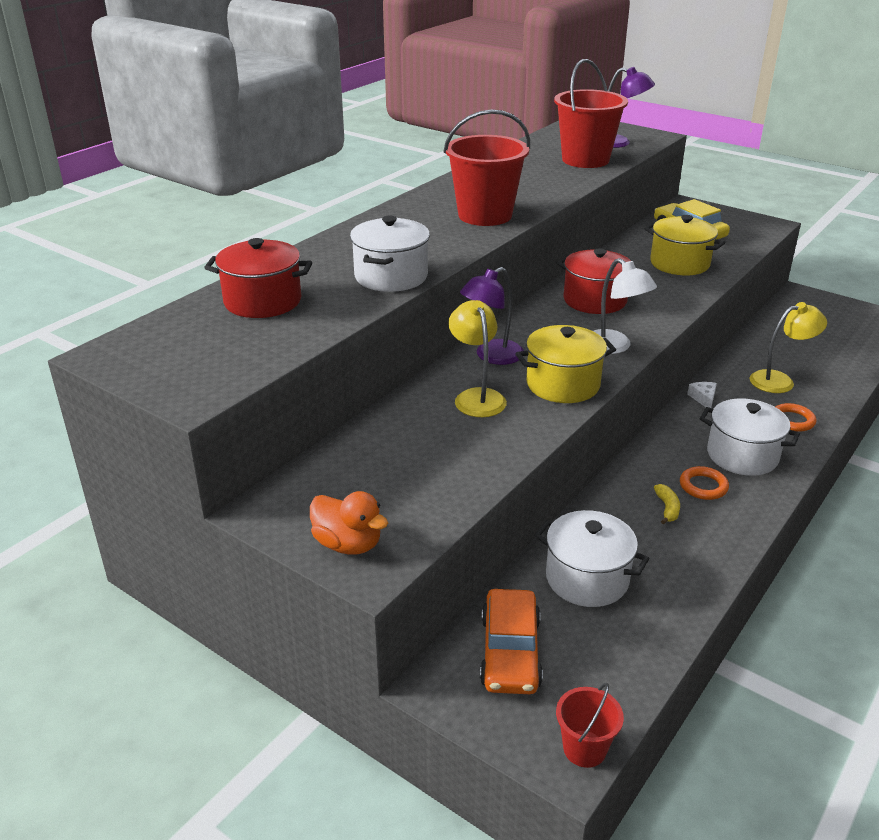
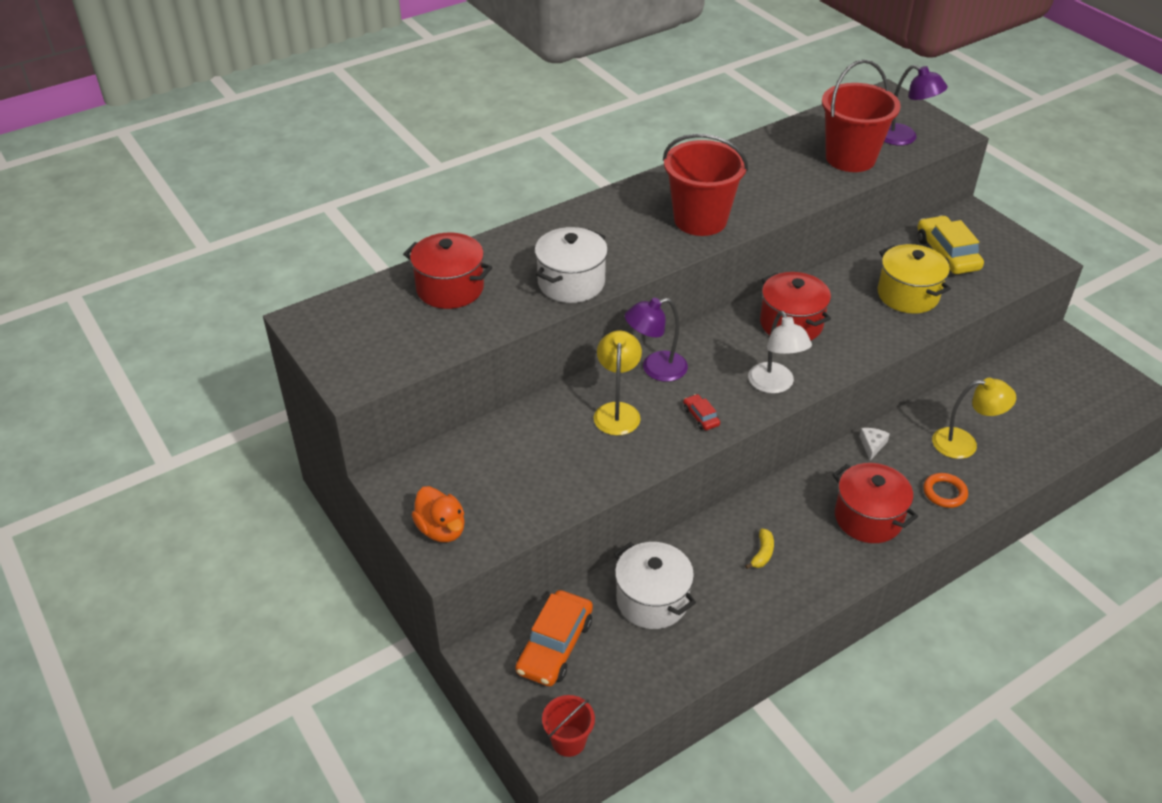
camera: 20 degrees right, 10 degrees up
(563, 384) = (701, 416): yellow pot -> red car
(703, 486) = (809, 540): orange ring -> none
(742, 455) = (868, 518): white pot -> red pot

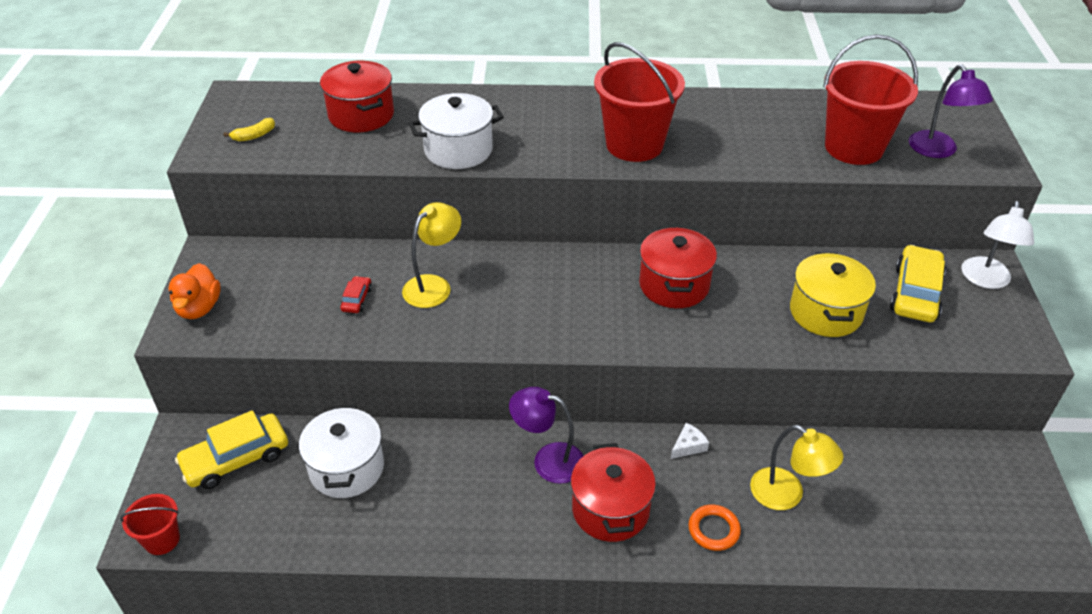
camera: 35 degrees right, 0 degrees up
(555, 646) = (236, 459): orange car -> yellow car
(655, 369) = (506, 266): purple lamp -> purple lamp (548, 460)
(701, 416) = (497, 325): red car -> red car (357, 299)
(762, 553) = (479, 484): yellow banana -> yellow banana (254, 136)
(774, 385) = (595, 331): white lamp -> white lamp (985, 280)

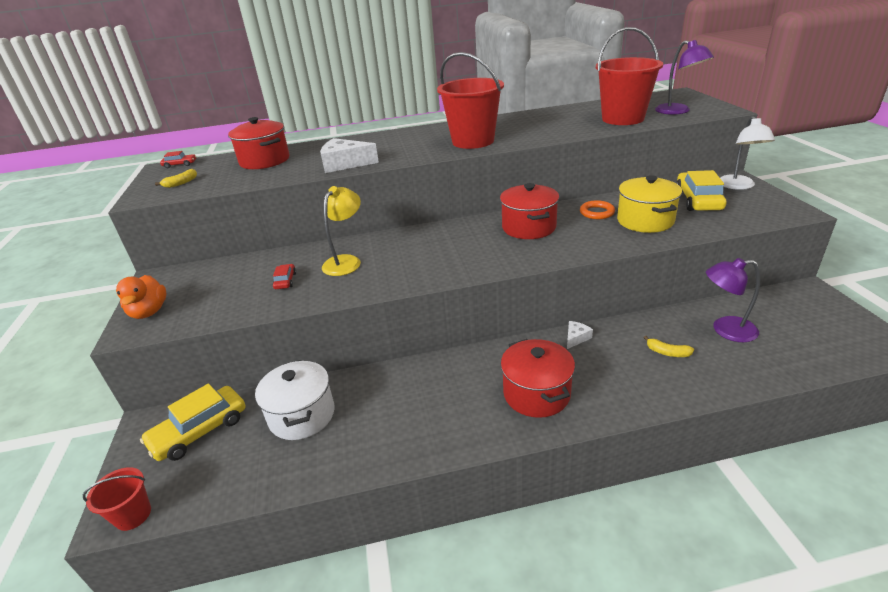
camera: 10 degrees left, 10 degrees down
(256, 94) = (180, 164): none -> red car
(458, 150) = (345, 164): white pot -> white cheese
(548, 460) = (471, 371): purple lamp -> purple lamp (725, 330)
(713, 530) = (625, 388): orange ring -> orange ring (597, 212)
(786, 495) = (667, 352): yellow lamp -> yellow banana

